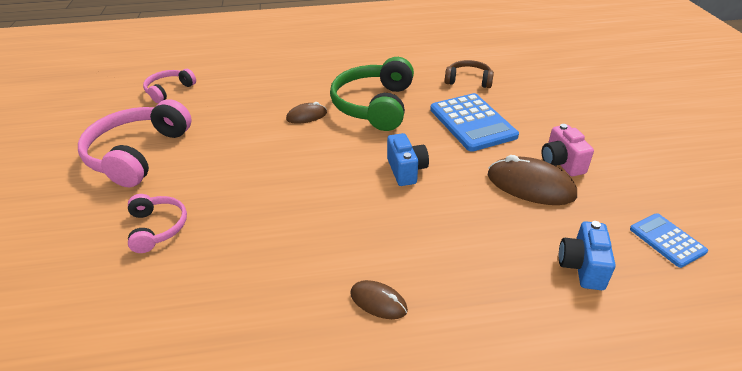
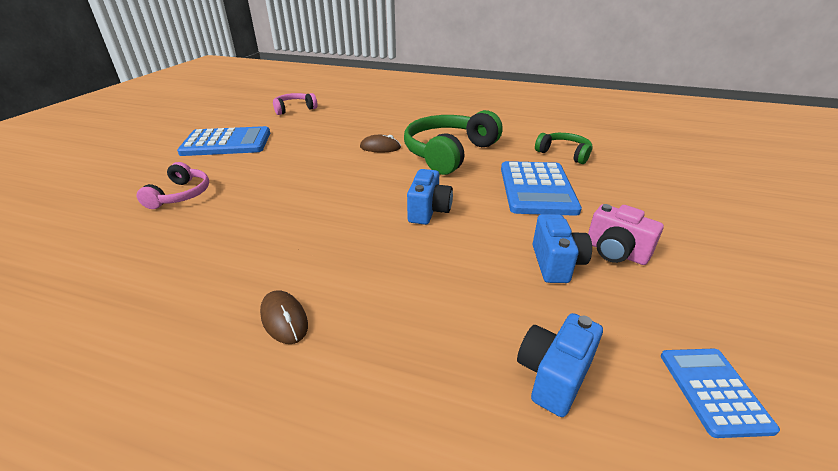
camera: 25 degrees right, 5 degrees down
(138, 154) = (227, 143): pink headphones -> blue calculator
(468, 80) = (564, 153): brown headphones -> green headphones
(530, 185) = (556, 264): brown mouse -> blue camera
(561, 163) = (615, 252): pink camera -> pink camera turned 60 degrees counterclockwise

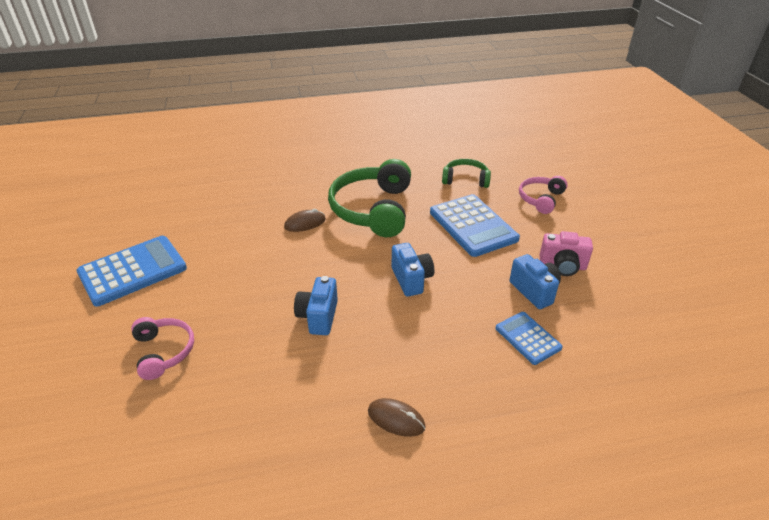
camera: 30 degrees left, 5 degrees up
(294, 109) = (157, 198): pink headphones -> pink headphones (541, 199)
(553, 376) = (588, 374): blue camera -> blue camera (318, 317)
(713, 391) = (666, 342): blue calculator -> blue calculator (528, 338)

